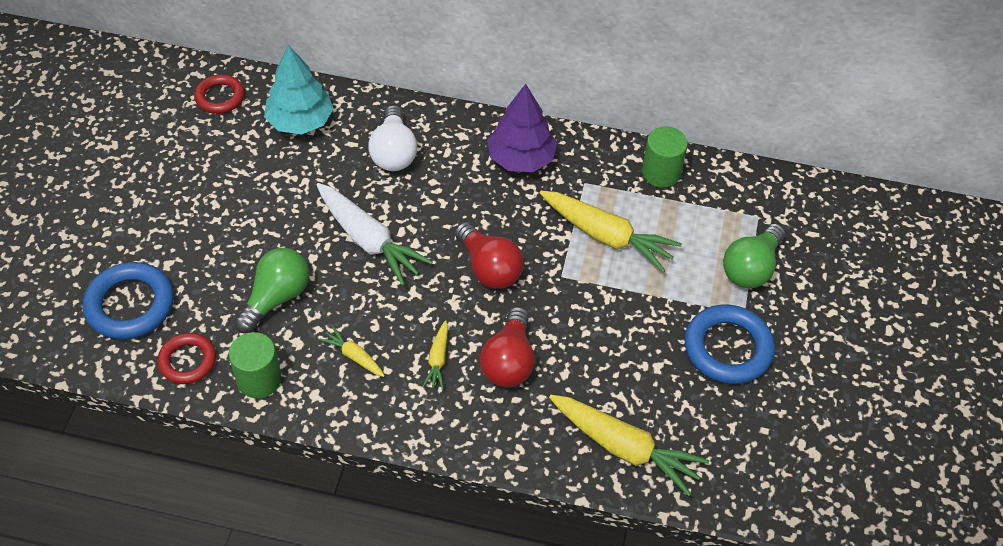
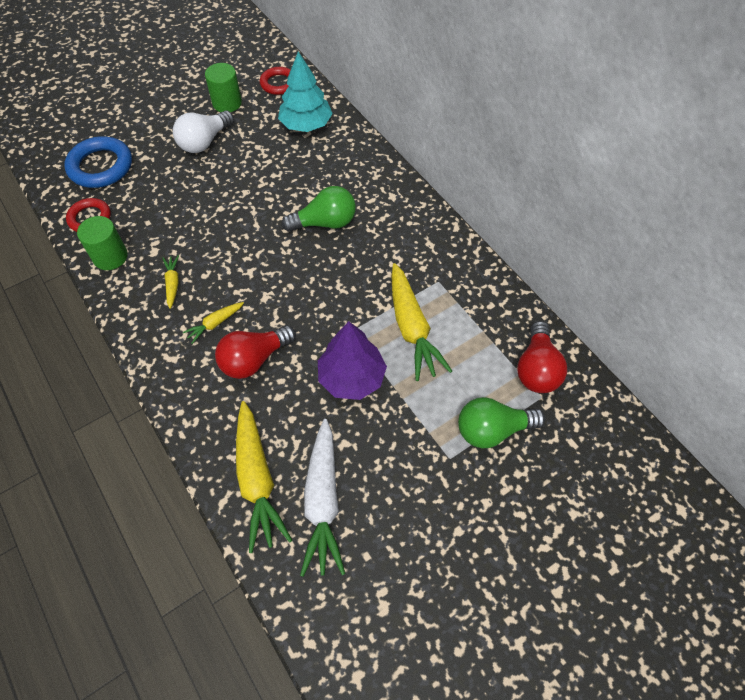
camera: 45 degrees right, 5 degrees up
(276, 298) = (173, 217): green light bulb -> green light bulb (325, 223)
(369, 241) = (261, 221): white carrot -> white carrot (323, 502)
(394, 152) = (338, 178): white light bulb -> white light bulb (204, 142)
(489, 268) = (312, 291): red light bulb -> red light bulb (537, 369)
(521, 158) = (413, 236): purple tree -> purple tree (352, 377)
(661, 172) = (501, 313): green cylinder -> green cylinder (227, 103)
(727, 348) = (408, 473): blue ring -> none

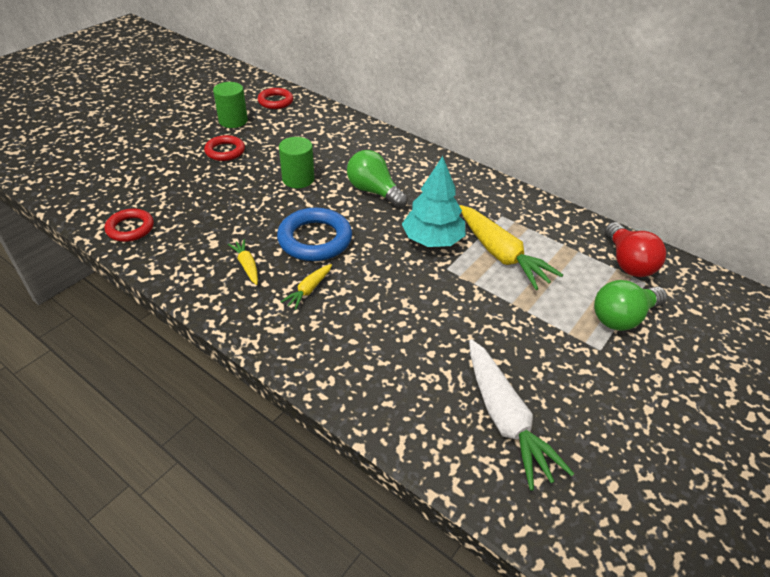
camera: 20 degrees left, 15 degrees down
(101, 166) = (124, 185): blue ring -> blue ring (315, 239)
(110, 257) = (168, 256): green cylinder -> green cylinder (298, 179)
(204, 142) = (225, 151): white light bulb -> red ring
(254, 359) = (365, 311): red light bulb -> none
(257, 480) = (427, 417): yellow carrot -> none
(306, 125) = (317, 126): turquoise tree -> turquoise tree (432, 240)
(325, 223) = (374, 191): green light bulb -> green light bulb turned 105 degrees counterclockwise
(352, 377) = (469, 305): purple tree -> none

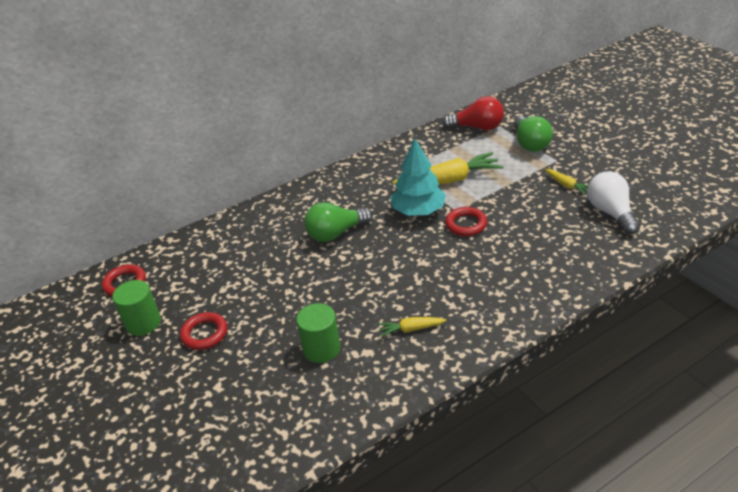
camera: 65 degrees left, 5 degrees down
(130, 228) = (313, 422): red ring -> red ring (466, 224)
(298, 179) = (290, 281): green cylinder -> green cylinder (321, 349)
(308, 290) = (457, 291): yellow carrot -> yellow carrot (567, 185)
(315, 239) = (390, 280): blue ring -> none
(505, 419) = (611, 213): white carrot -> white light bulb

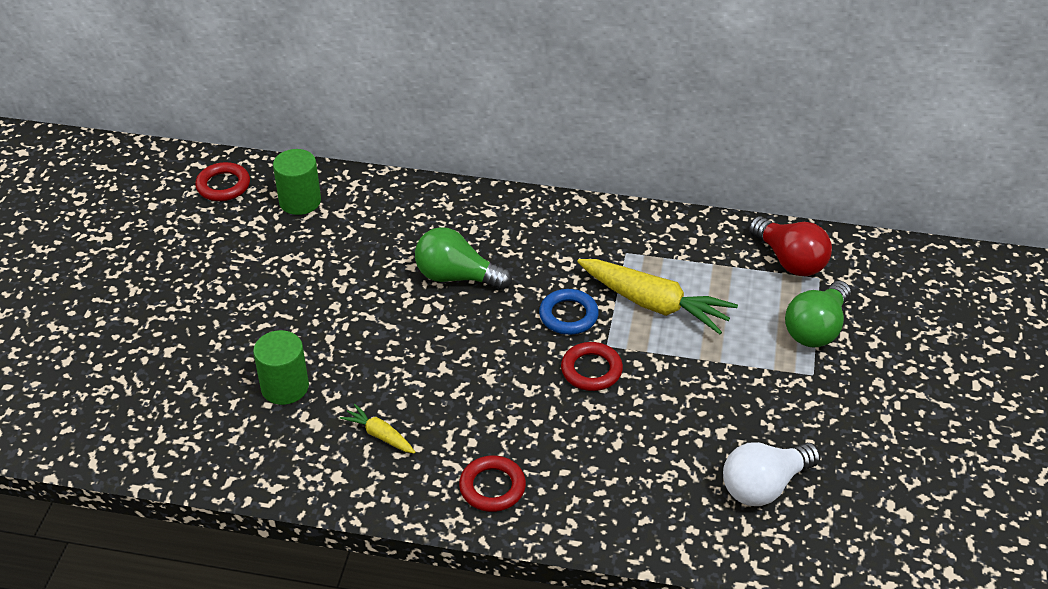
camera: 40 degrees right, 5 degrees up
(143, 323) = (190, 239): green cylinder -> green cylinder (300, 201)
(204, 334) = (219, 291): red ring -> red ring (492, 487)
(418, 211) = (568, 315): turquoise tree -> blue ring
(567, 185) = (771, 414): yellow carrot -> none
(611, 213) = (764, 486): white light bulb -> white light bulb turned 150 degrees counterclockwise

